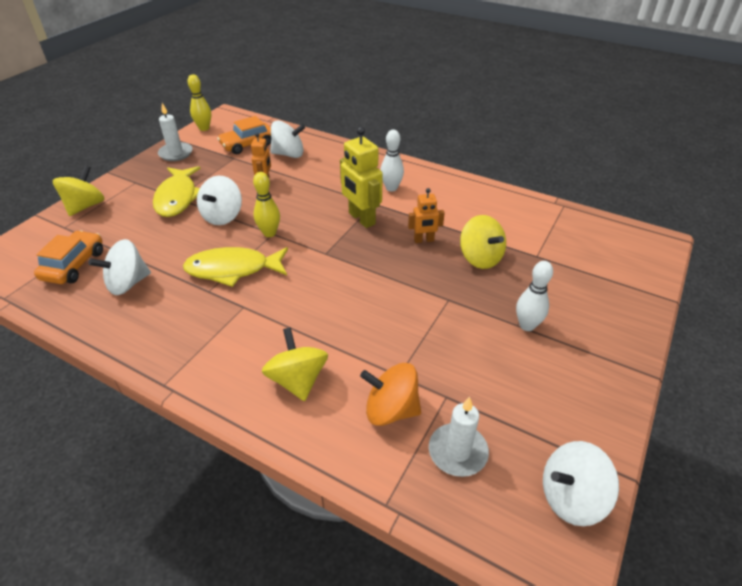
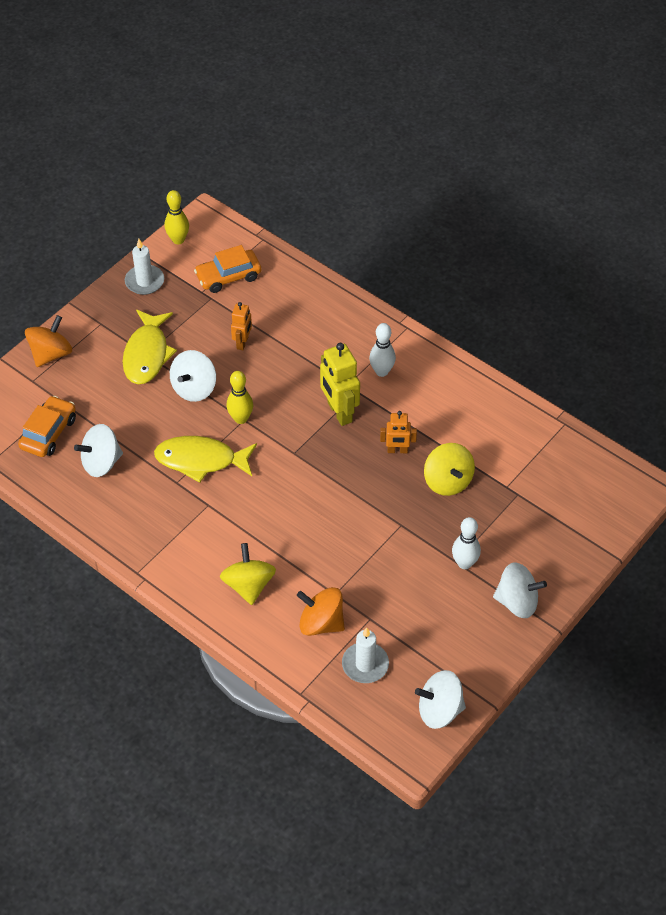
camera: 10 degrees right, 10 degrees up
(85, 206) = (51, 354): yellow spinning top -> orange spinning top
(288, 154) = (274, 300): white spinning top -> white spinning top (517, 602)

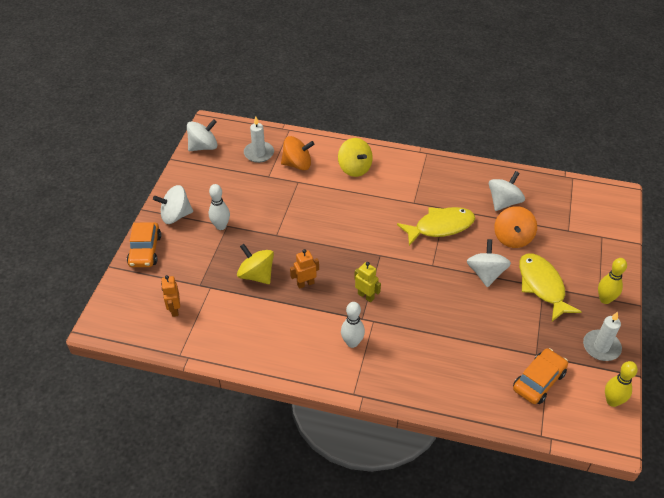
camera: 155 degrees right, 5 degrees down
(48, 433) = (555, 207): orange car -> orange car (145, 250)
(51, 354) = (609, 259): orange spinning top -> orange spinning top (512, 238)
(240, 418) = (435, 264): yellow bowling pin -> yellow bowling pin (605, 299)
(242, 343) = (479, 324): orange robot -> orange robot (174, 309)
(339, 412) = (366, 296): yellow robot -> yellow robot, size x0.59

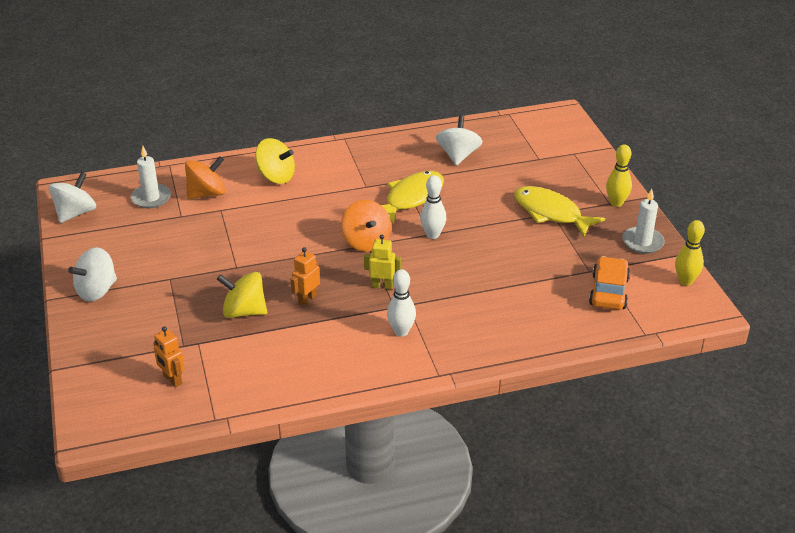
camera: 30 degrees left, 10 degrees down
(145, 250) = (86, 337): orange car -> none
(221, 226) = (162, 281): white bowling pin -> white bowling pin (432, 235)
(486, 273) = (489, 222): white spinning top -> none
(512, 238) = (491, 183): orange spinning top -> orange spinning top (366, 242)

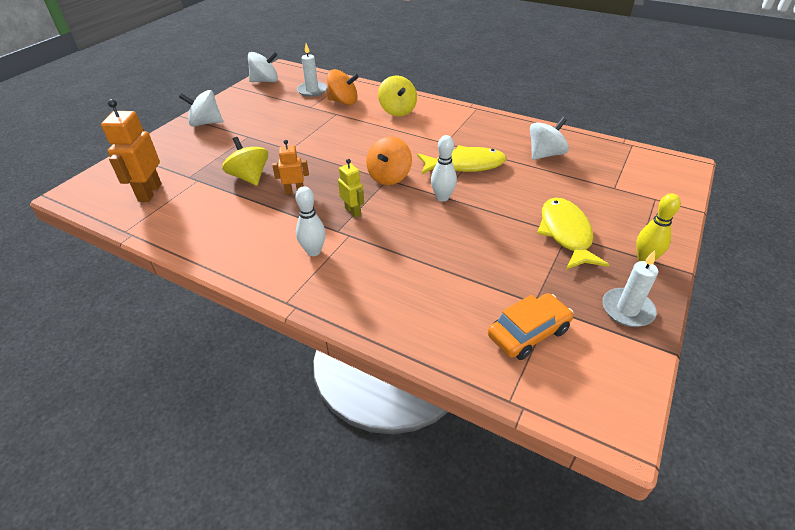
camera: 45 degrees right, 5 degrees up
(172, 380) = (149, 192): orange robot -> orange robot, size x1.70
(685, 281) = (628, 378): yellow bowling pin -> none

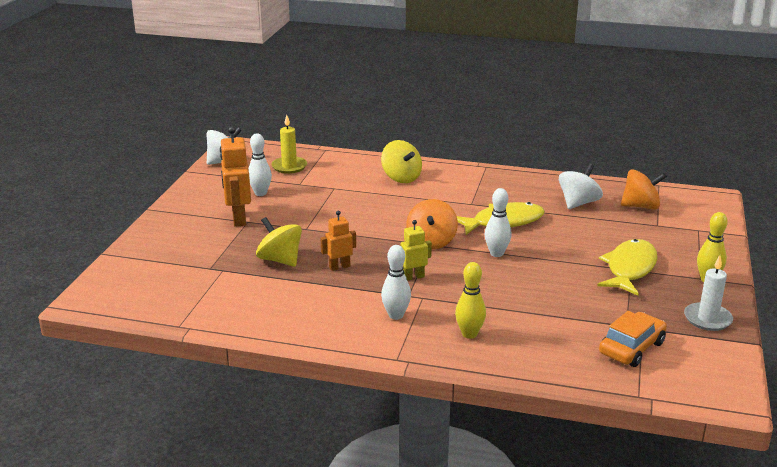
camera: 15 degrees left, 15 degrees down
(149, 192) = (177, 288): orange robot -> orange robot (238, 219)
(206, 123) = (186, 213): white spinning top -> none
(274, 112) = (260, 193): none -> white bowling pin
(312, 90) = (289, 167): white candle -> yellow candle
(343, 102) = (334, 175): orange spinning top -> orange spinning top (641, 206)
(353, 211) = (413, 277): yellow robot -> yellow robot turned 60 degrees counterclockwise
(370, 285) = (469, 334): none -> yellow bowling pin
(566, 234) = (629, 269): yellow fish -> yellow fish turned 45 degrees clockwise

